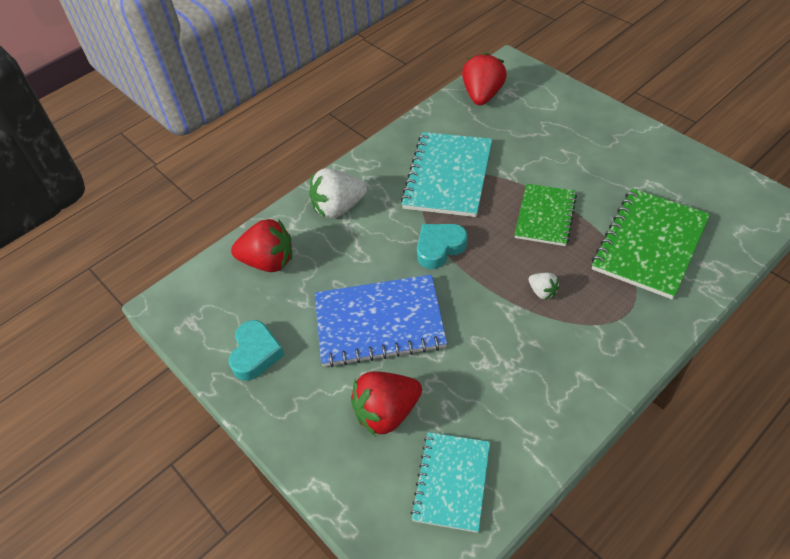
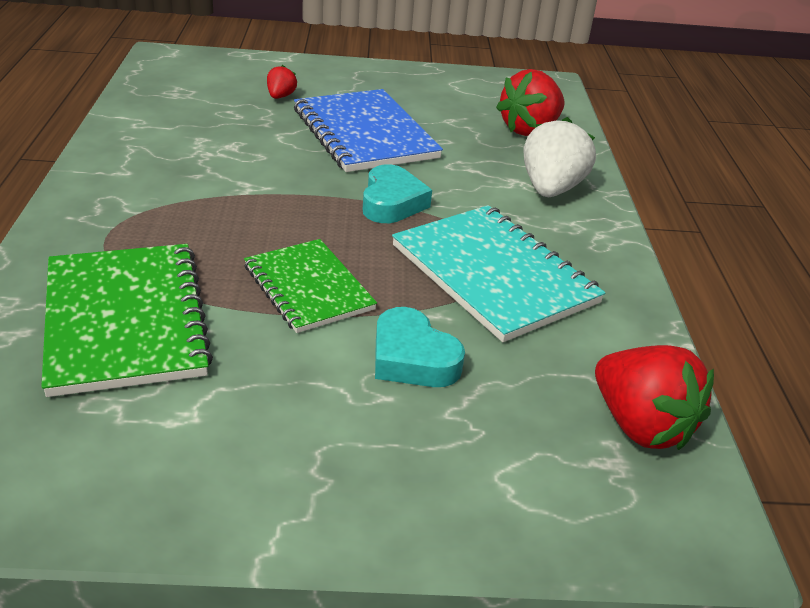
camera: 125 degrees right, 15 degrees down
(256, 353) = (432, 86): turquoise heart -> turquoise heart (412, 358)
(379, 322) = (364, 134): blue notebook -> blue notebook turned 60 degrees counterclockwise
(386, 413) = (280, 96): red strawberry -> red strawberry, size x0.49
(451, 482) = (184, 87): turquoise notebook -> none
(542, 292) = (229, 214): white strawberry -> none

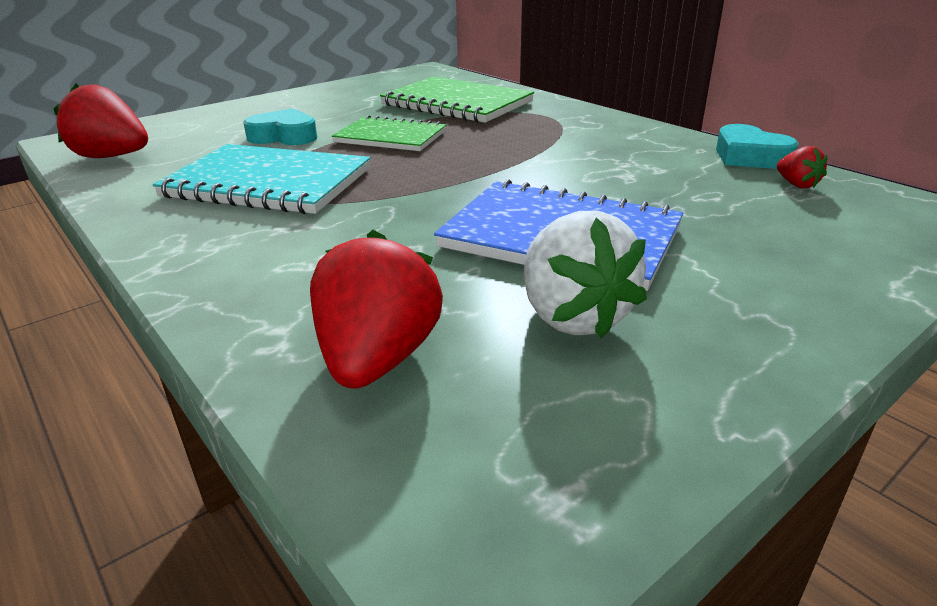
camera: 145 degrees right, 5 degrees down
(280, 96) = (732, 234): red strawberry -> red strawberry (796, 184)
(392, 202) = (417, 193): turquoise heart -> turquoise heart (749, 157)
(551, 189) = (266, 273): white strawberry -> white strawberry (573, 317)

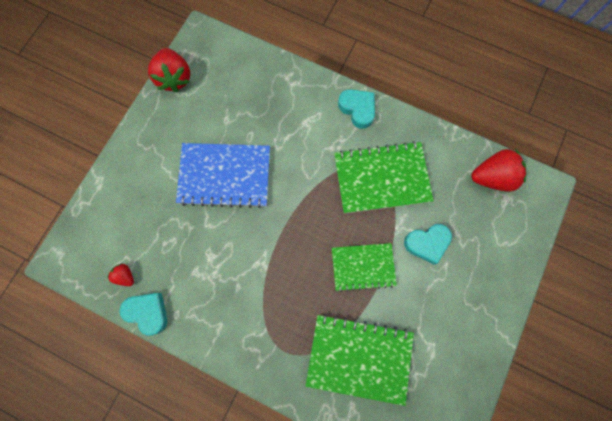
camera: 155 degrees right, 45 degrees up
(192, 254) = (357, 109): none -> turquoise heart
(268, 183) = (381, 178): turquoise notebook -> green notebook
(378, 359) = (255, 82): red strawberry -> red strawberry (174, 78)
(573, 317) = (206, 123): white strawberry -> none

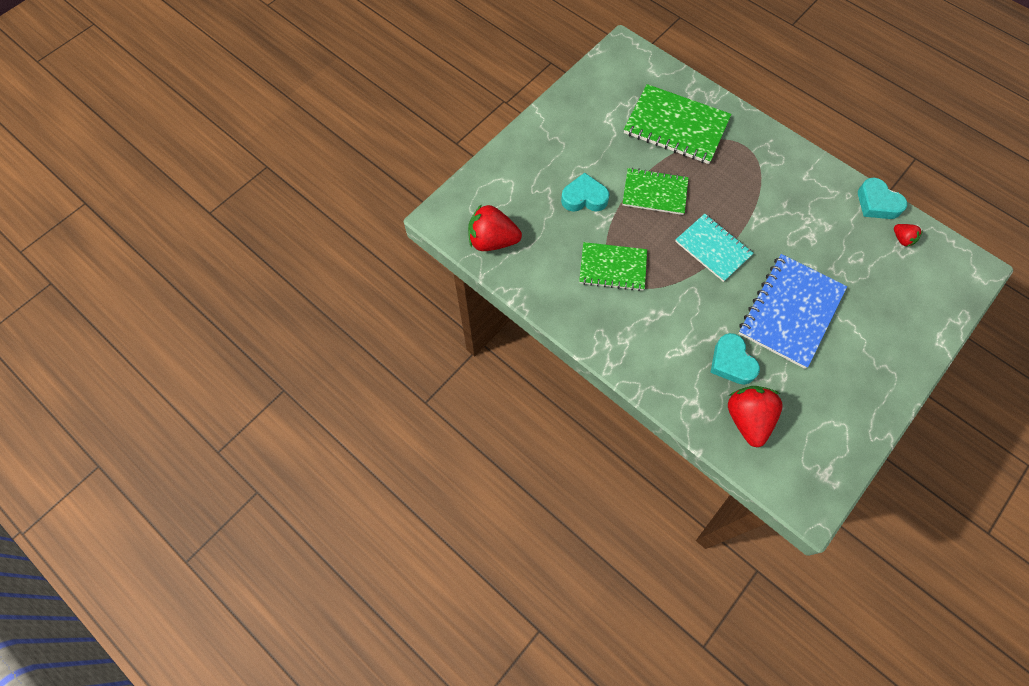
camera: 165 degrees left, 10 degrees down
(174, 78) = (849, 448): red strawberry -> red strawberry (747, 419)
(225, 176) = (790, 311): blue notebook -> blue notebook turned 75 degrees counterclockwise
(298, 220) = (713, 248): none -> turquoise notebook
(357, 109) = (620, 349): turquoise heart -> turquoise heart (731, 362)
(381, 178) = (612, 267): green notebook -> green notebook, size x0.65

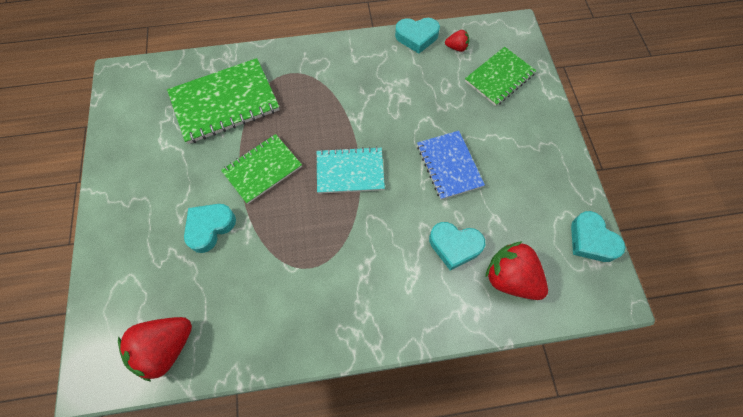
camera: 50 degrees left, 0 degrees up
(612, 267) = (293, 263): green notebook -> green notebook (499, 77)
(790, 311) = (449, 165): blue notebook -> blue notebook, size x0.65
(840, 460) = (591, 240): none -> turquoise heart

